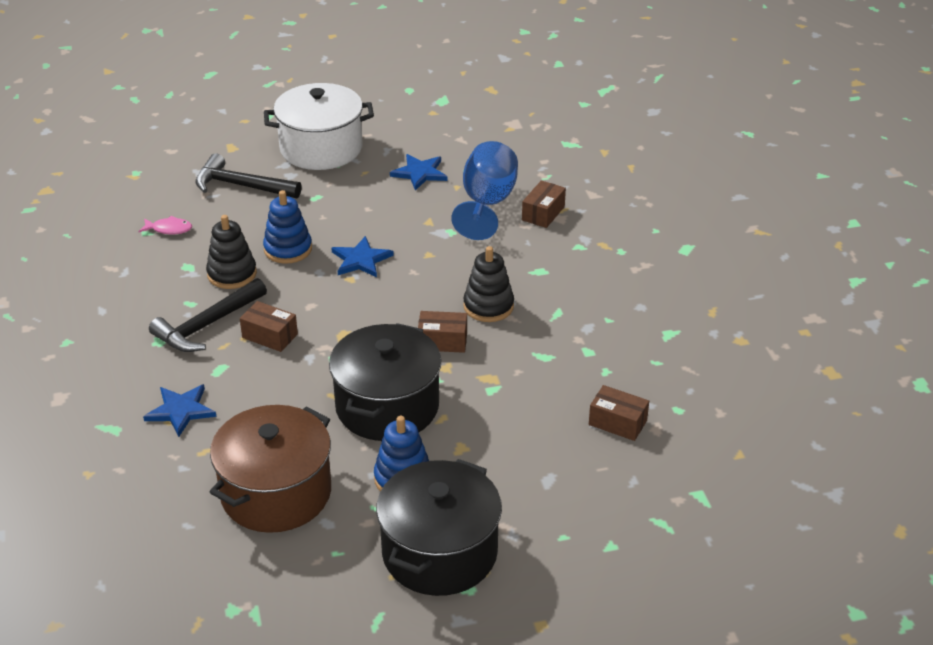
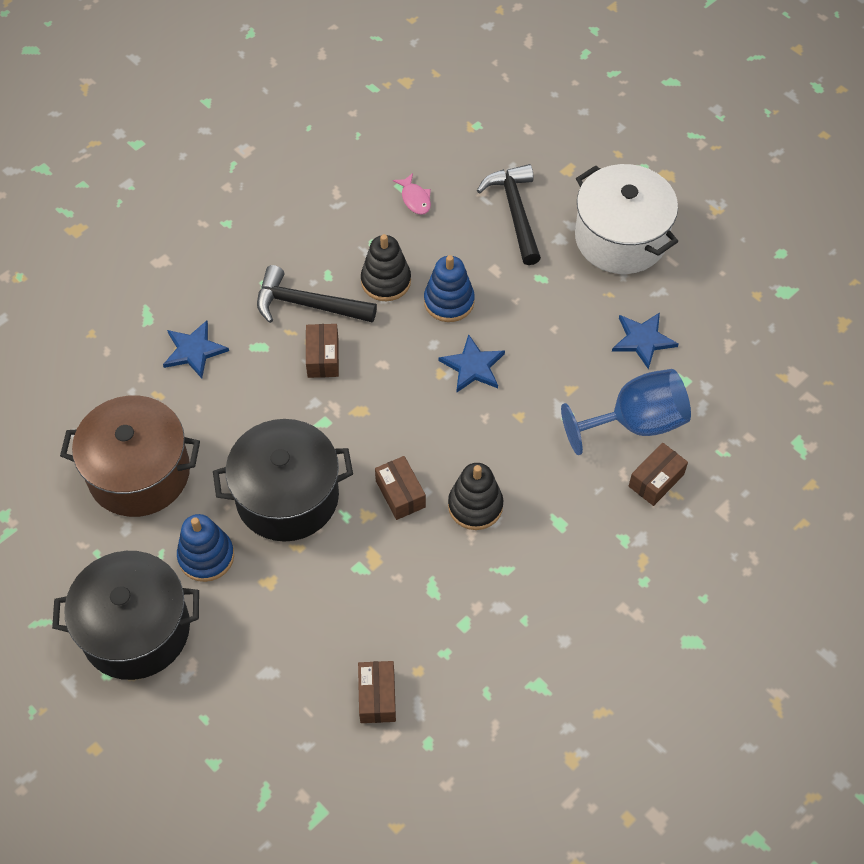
camera: 60 degrees right, 20 degrees up
(543, 213) = (656, 480): brown box -> brown box turned 45 degrees counterclockwise

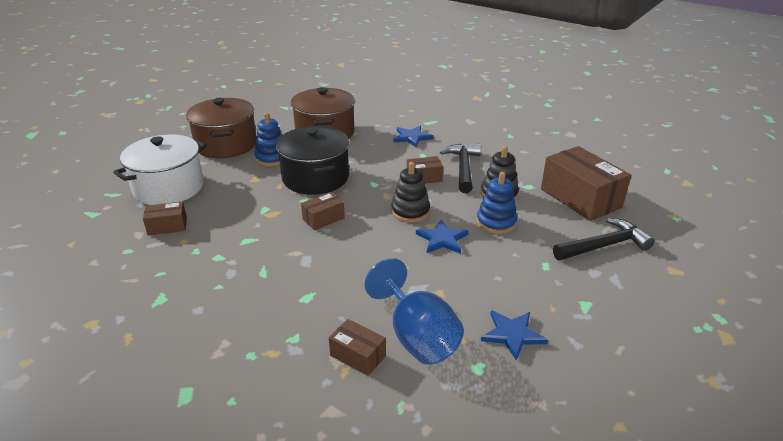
camera: 80 degrees right, 25 degrees down
(136, 630) = (226, 144): black pot -> brown pot
(415, 199) = (580, 198): pink fish -> brown box
(475, 506) = (318, 252): black stacking toy -> black stacking toy (410, 211)
(620, 238) = (621, 310): white pot -> white pot (169, 188)

